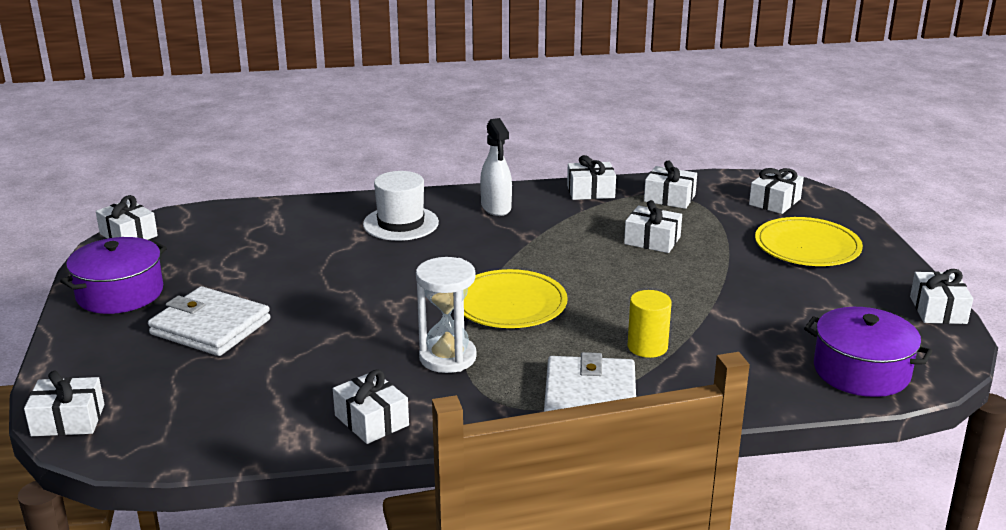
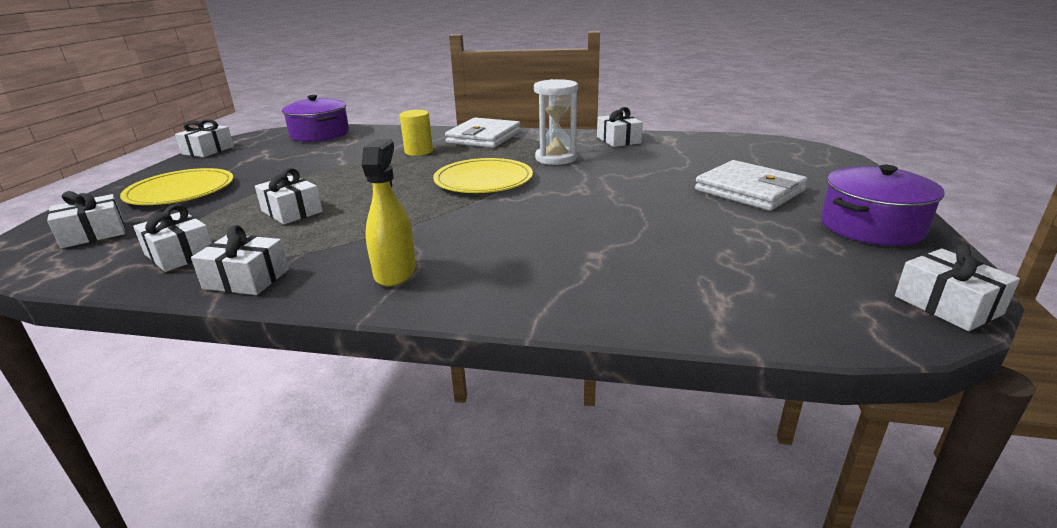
camera: 160 degrees left, 0 degrees up
(68, 420) = (825, 154): white gift -> none
(401, 223) = (534, 266): white hat -> none
(496, 208) = (395, 272): white spray bottle -> yellow spray bottle

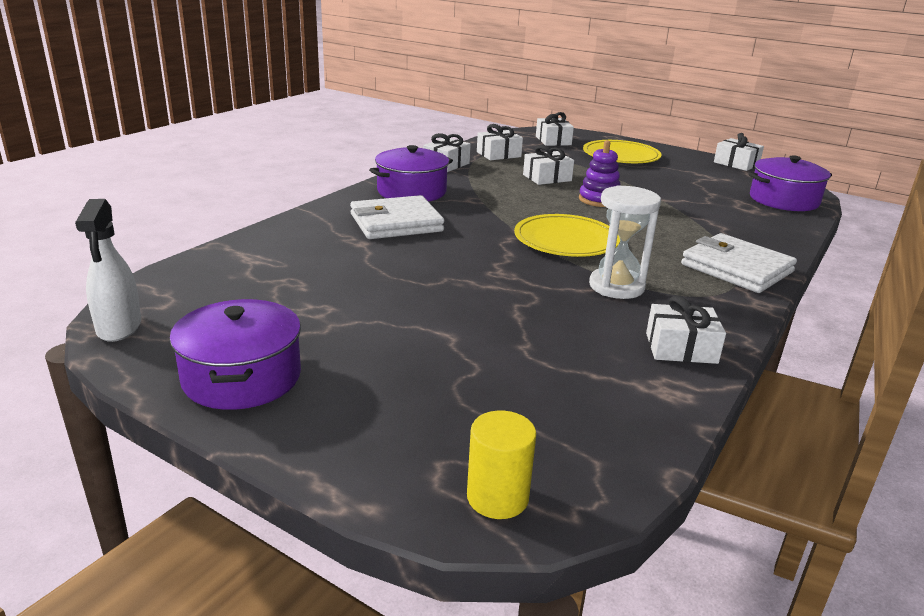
camera: 110 degrees right, 0 degrees up
(360, 182) = (599, 200): none -> purple stacking toy
(395, 272) = (411, 191): yellow spray bottle -> purple pot
(418, 151) = (687, 230): yellow cylinder -> yellow cylinder (497, 497)
(749, 190) = (405, 356): white wallet -> white wallet (396, 223)
(947, 305) = (119, 327): white gift -> white spray bottle

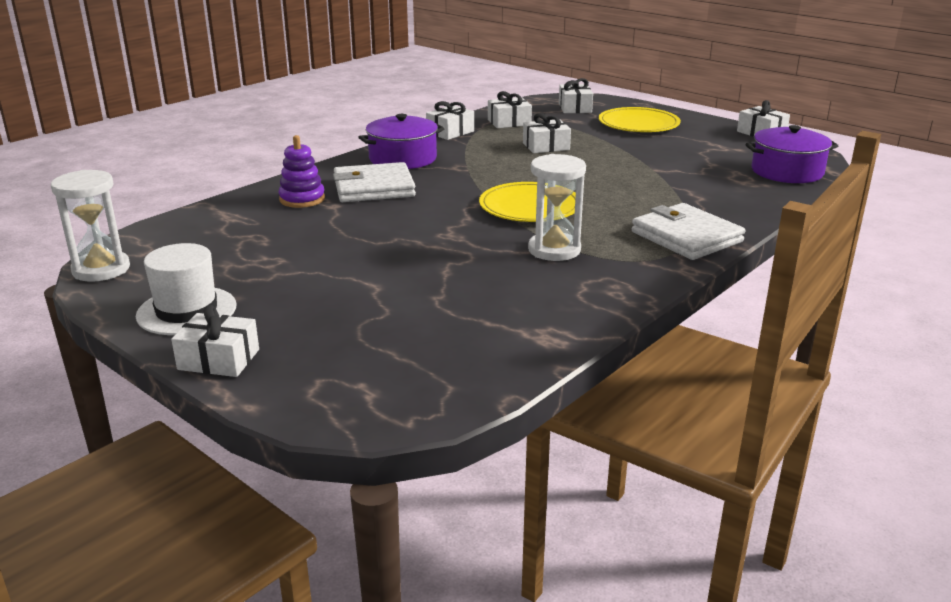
camera: 10 degrees right, 0 degrees up
(119, 327) = (101, 269): white spray bottle -> white hourglass
(242, 377) = (187, 311): purple pot -> white hat
(497, 497) = (354, 406): yellow cylinder -> none
(599, 200) = (587, 169): purple stacking toy -> purple stacking toy (302, 199)
(681, 348) = (582, 304): white gift -> white gift (219, 359)

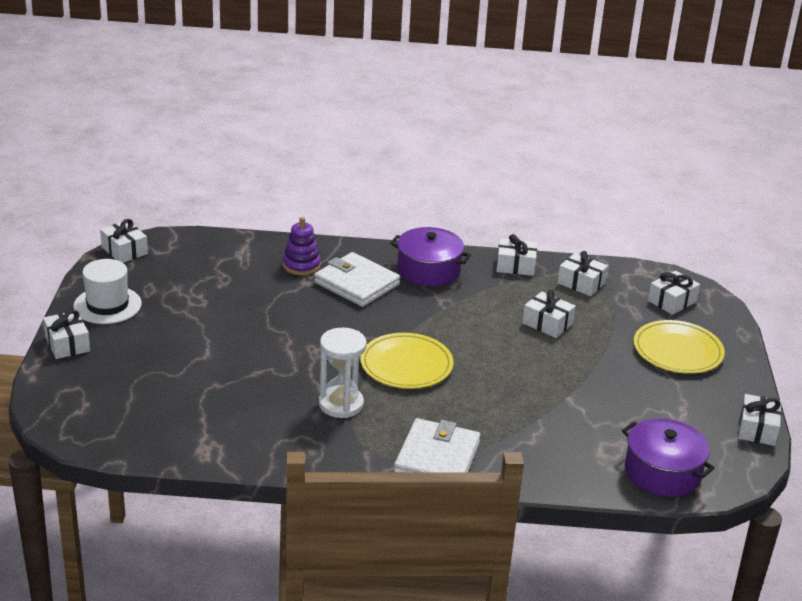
camera: 50 degrees right, 5 degrees up
(101, 269) = (124, 250): white hourglass -> white gift

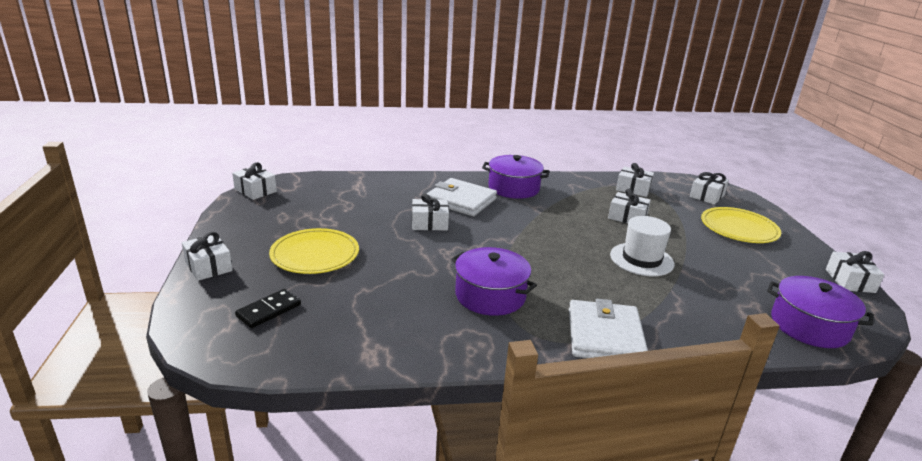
camera: 10 degrees left, 5 degrees down
(107, 305) = (245, 231): white hat -> white hat (641, 259)
(119, 397) = (269, 310): none -> black domino
(301, 265) = (410, 191): purple stacking toy -> none
(341, 404) = (490, 295): white hourglass -> purple pot
(406, 364) = (532, 257): yellow plate -> yellow plate (315, 254)
(515, 266) = (577, 181): white gift -> white gift (429, 223)

